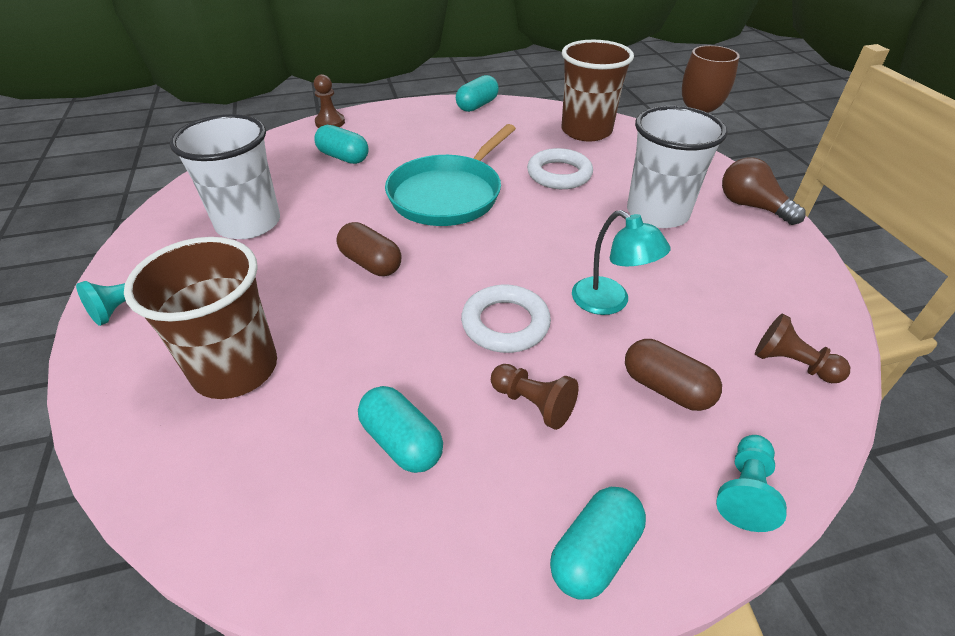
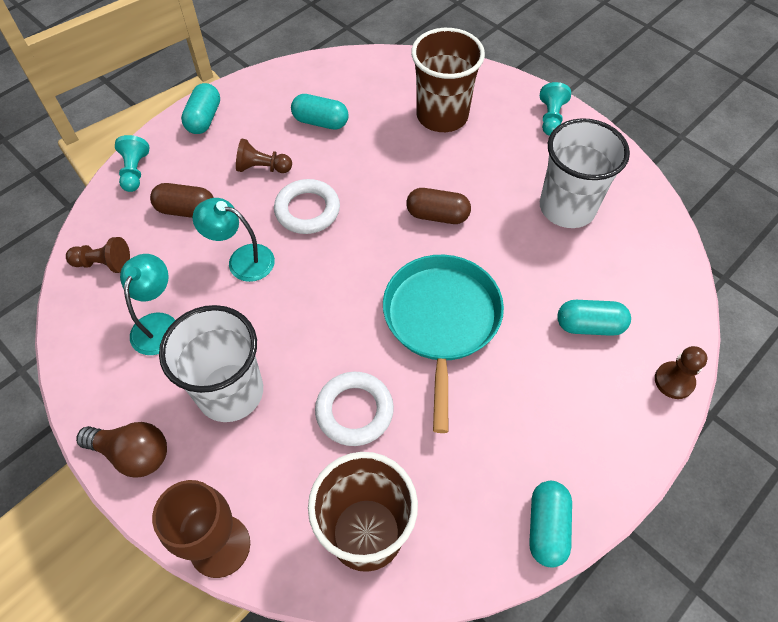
camera: 150 degrees right, 15 degrees up
(721, 279) = (158, 324): none -> turquoise lamp

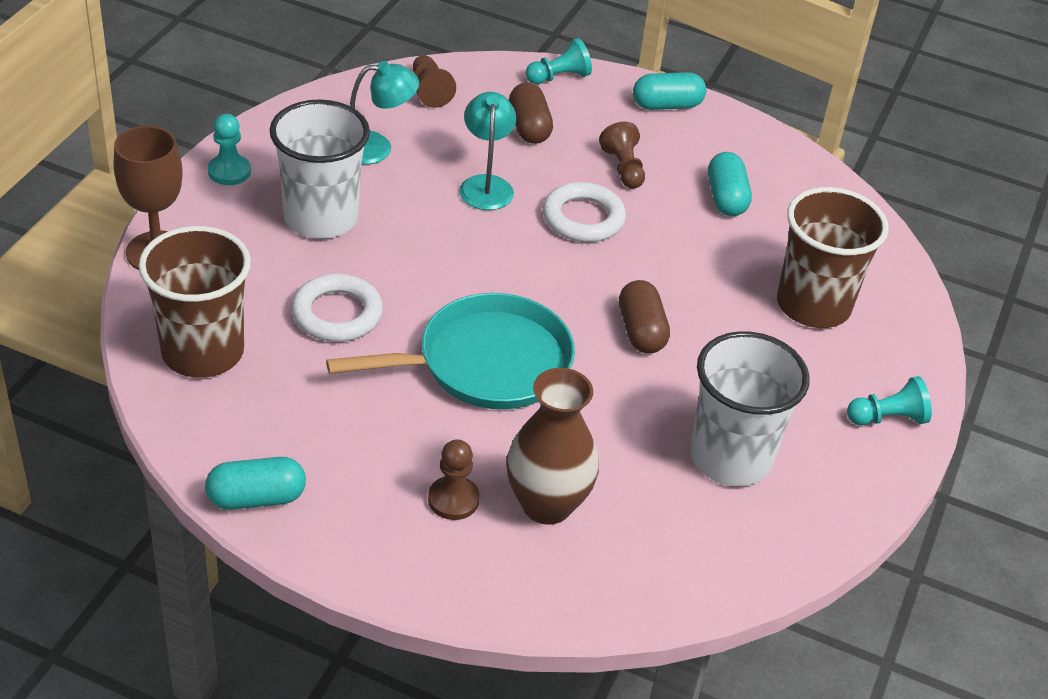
camera: 65 degrees right, 15 degrees down
(133, 454) = (229, 171): brown light bulb -> turquoise pawn
(589, 325) = (547, 504): turquoise capsule -> brown vase
(674, 381) = (502, 603): brown pawn -> brown pawn (453, 500)

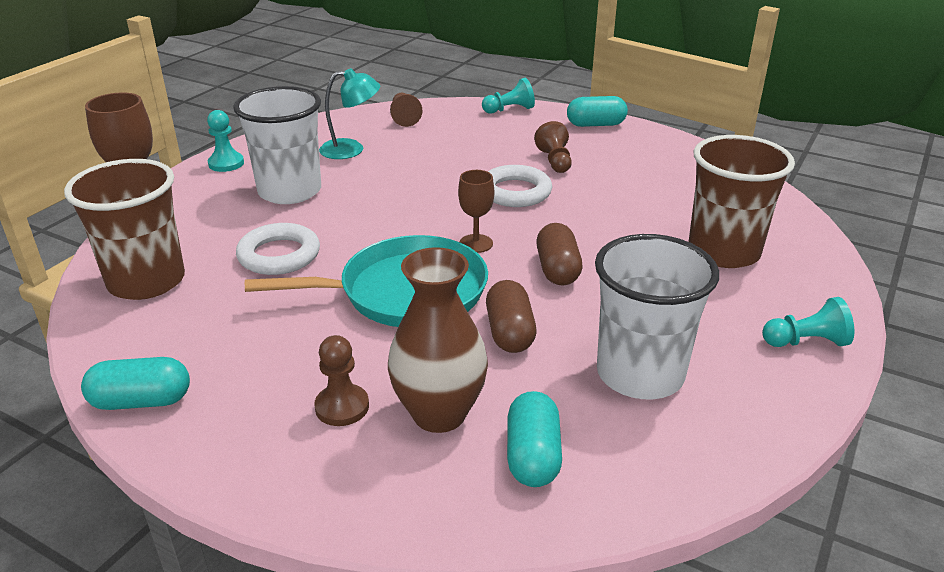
camera: 10 degrees right, 10 degrees down
(486, 185) = (436, 171): turquoise lamp -> none
(529, 127) = (480, 137): brown capsule -> brown capsule (510, 332)
(550, 296) = (476, 243): none -> brown goblet
(726, 198) = (642, 179): turquoise capsule -> turquoise capsule (532, 456)

